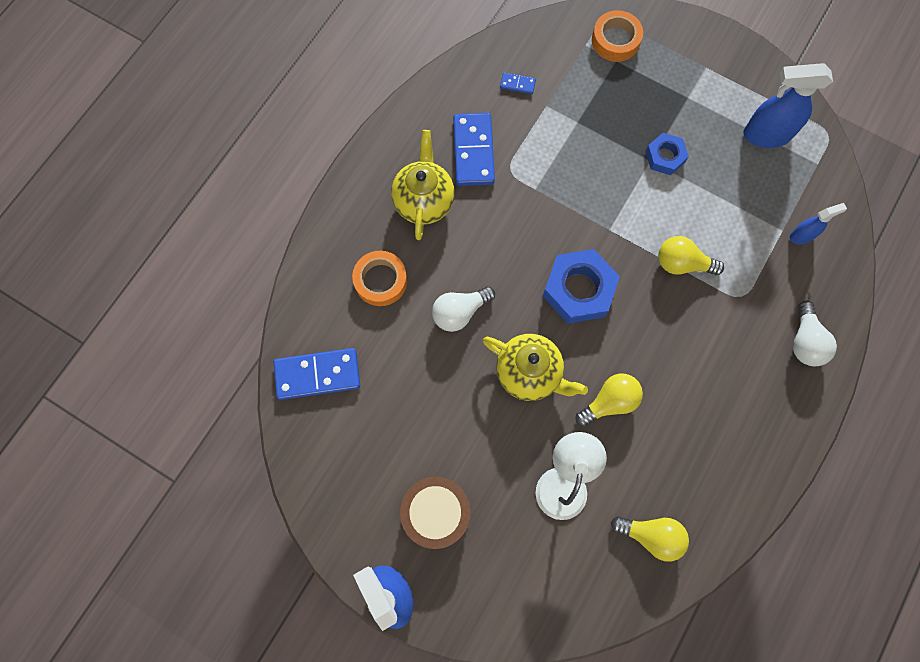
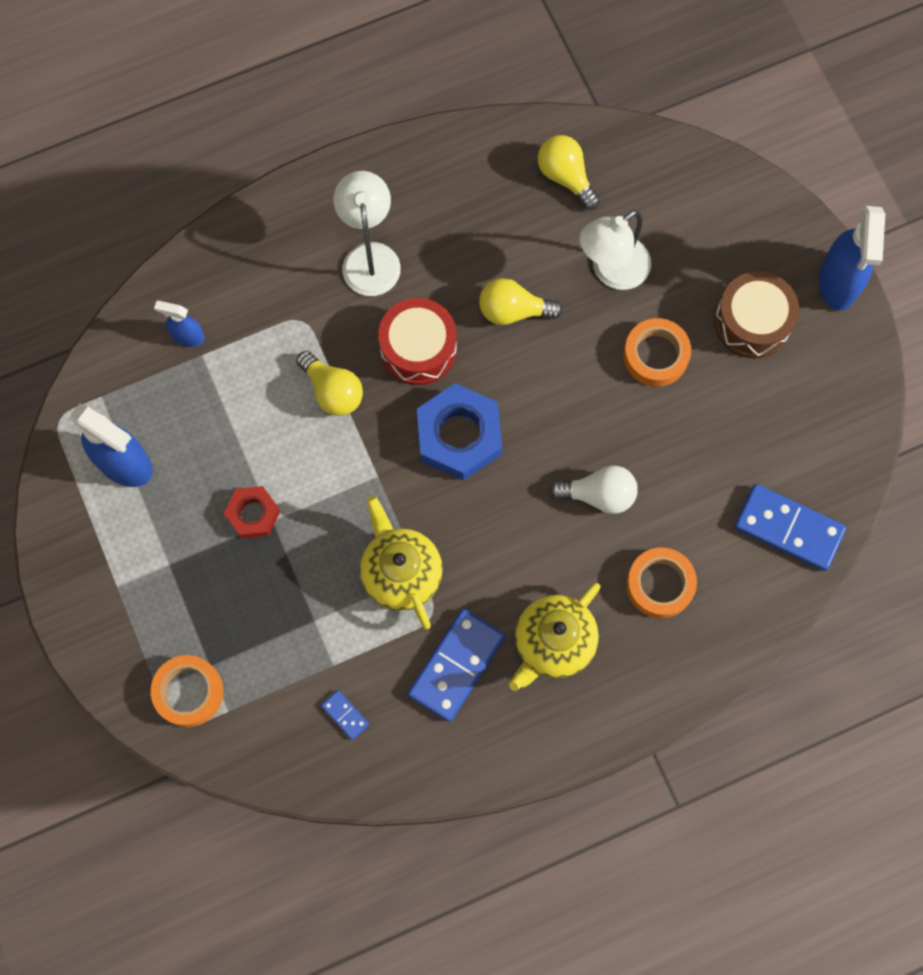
camera: 145 degrees left, 0 degrees up
(488, 437) = (655, 355): none -> orange tape
(529, 373) = (571, 388): yellow teapot -> yellow teapot (401, 573)
(651, 330) = (418, 348): none -> red drum
(665, 157) = (253, 514): blue nut -> red nut
(736, 372) = (370, 257): none -> white lamp
(805, 341) = (279, 240): white light bulb -> none

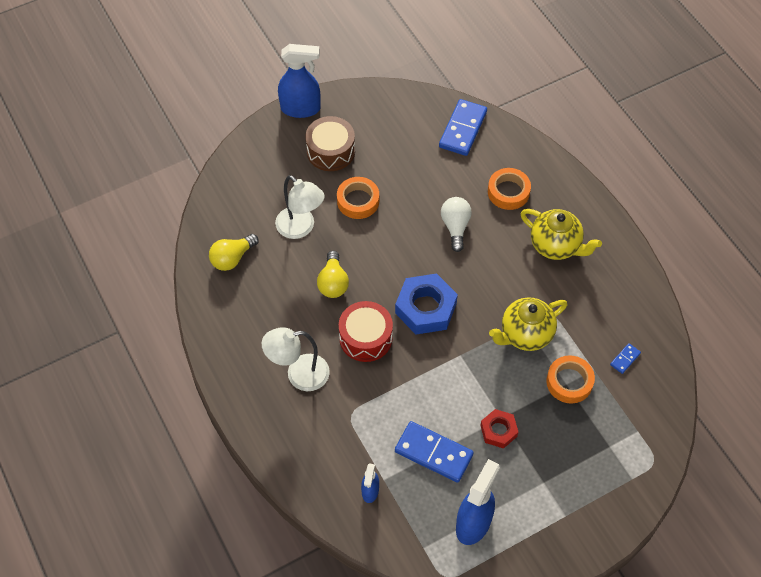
camera: 95 degrees left, 15 degrees down
(189, 692) = (630, 457): orange tape -> orange tape (569, 382)
(332, 391) = (402, 389): yellow light bulb -> none
(456, 666) = (580, 298): blue domino -> blue domino (433, 453)

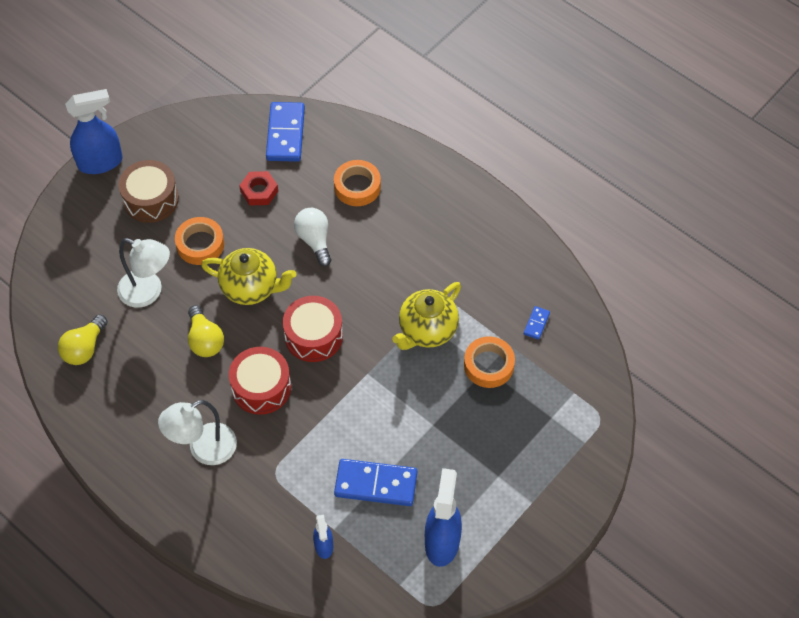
camera: 20 degrees left, 0 degrees up
(425, 308) = (313, 336): blue nut -> red drum
(498, 430) = (434, 439): red nut -> red nut (259, 191)
(555, 246) = (426, 228): yellow teapot -> yellow teapot (251, 288)

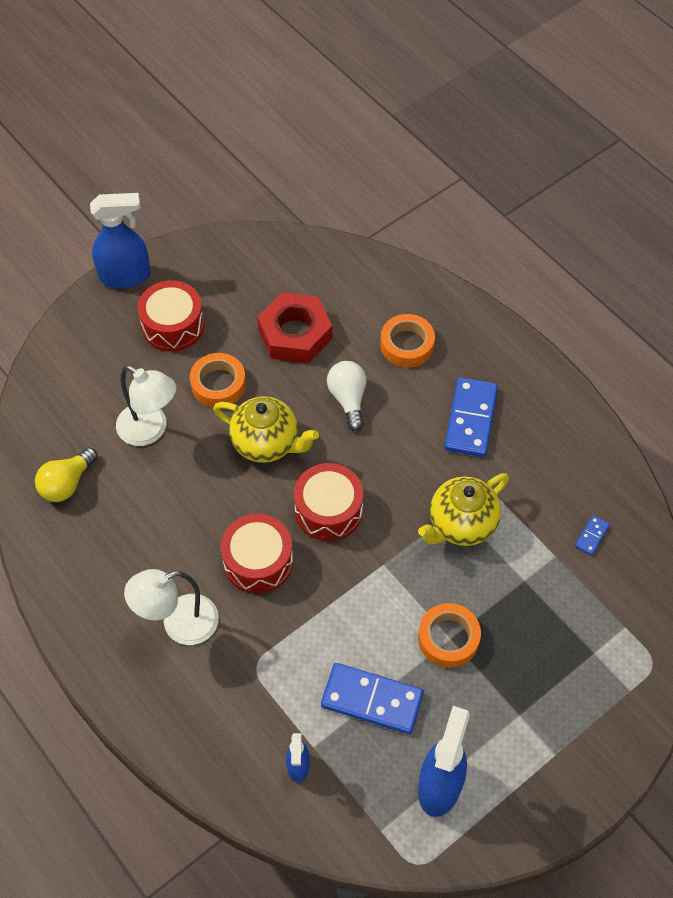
camera: 10 degrees right, 0 degrees up
(151, 199) = (173, 325): brown drum -> red drum
(205, 340) = (204, 495): yellow light bulb -> none
(259, 191) = (295, 334): red nut -> red nut, size x1.73
(286, 134) = (336, 274): blue domino -> blue domino (471, 419)
(488, 365) = (527, 577): orange tape -> orange tape (448, 638)

